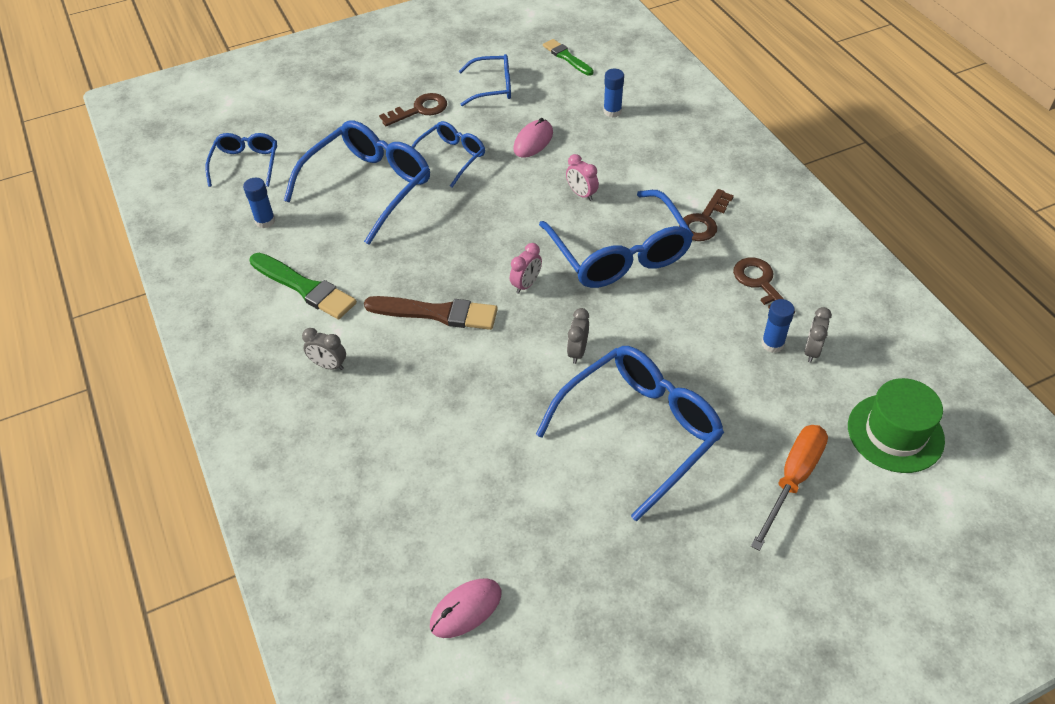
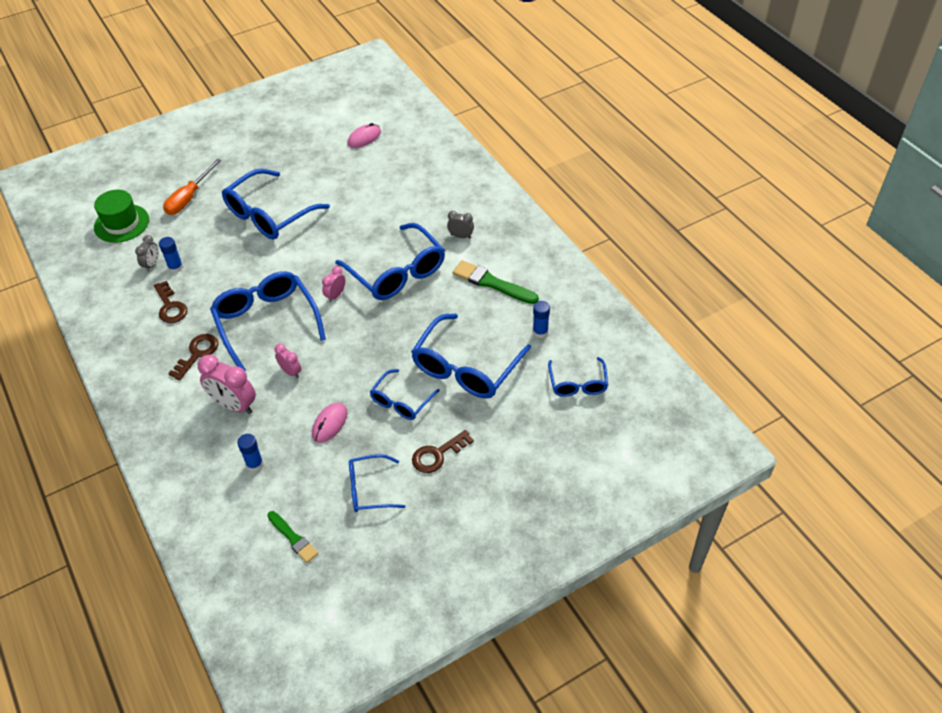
camera: 175 degrees right, 0 degrees up
(436, 313) = (396, 272): brown brush -> blue glasses
(577, 352) = (302, 254): grey clock -> none
(644, 163) = (234, 405): none -> pink clock

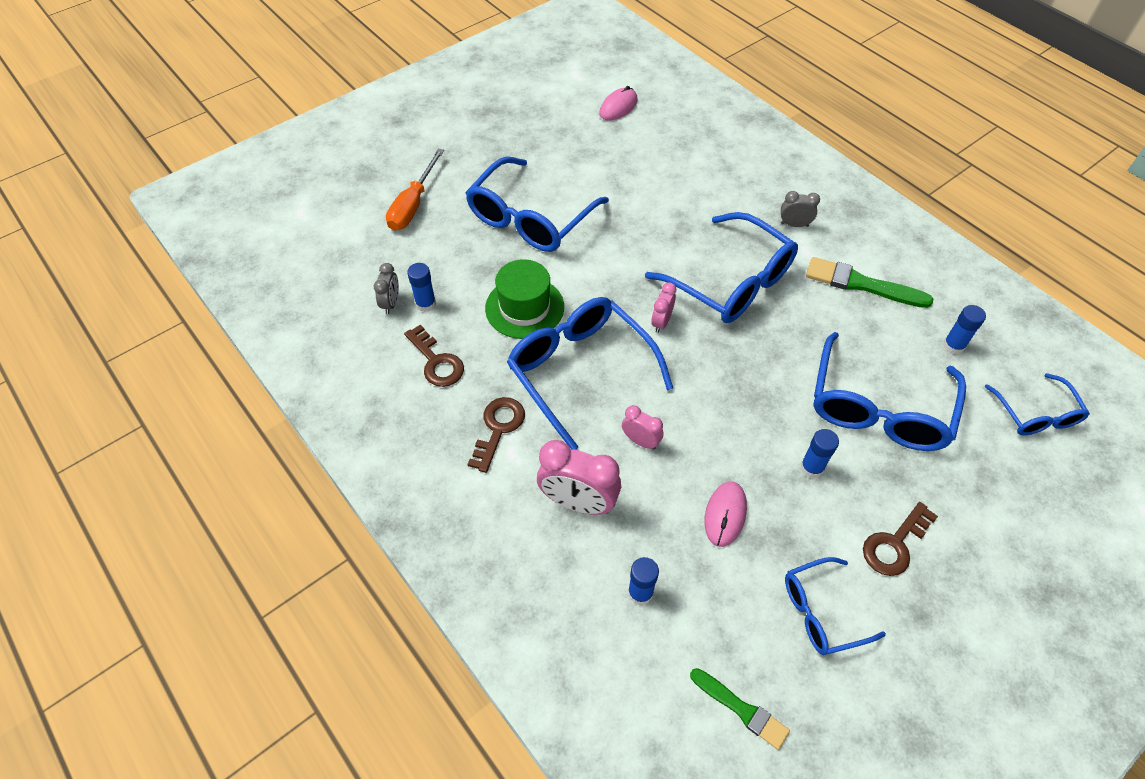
camera: 10 degrees left, 5 degrees up
(121, 223) = (330, 248): green hat -> green hat (524, 307)
(401, 401) = (812, 467): blue glasses -> blue glue stick

